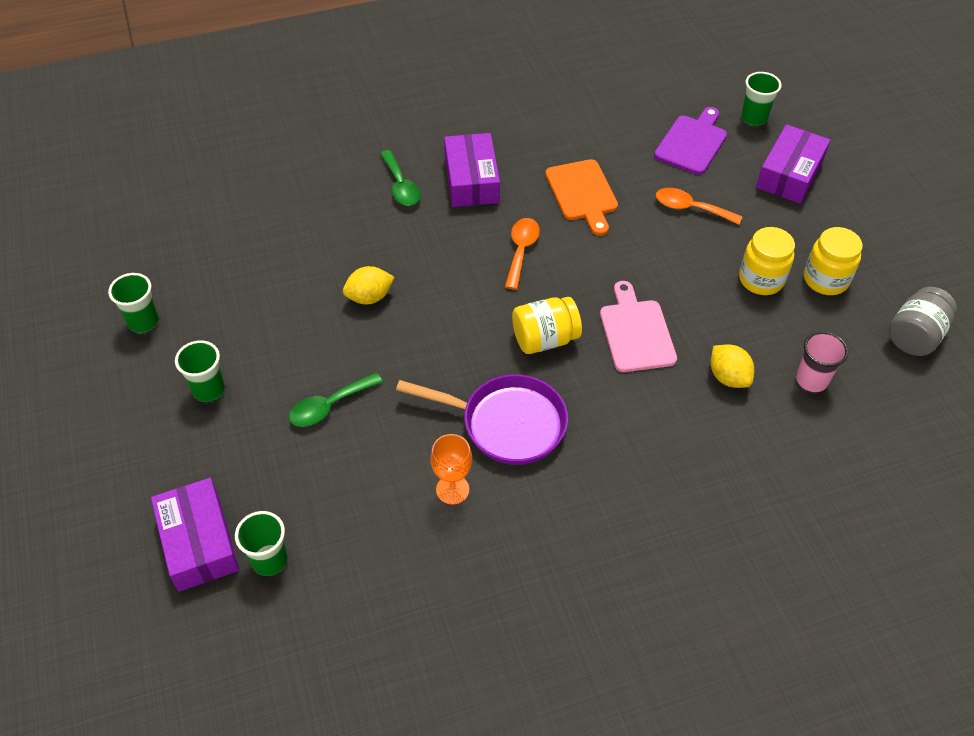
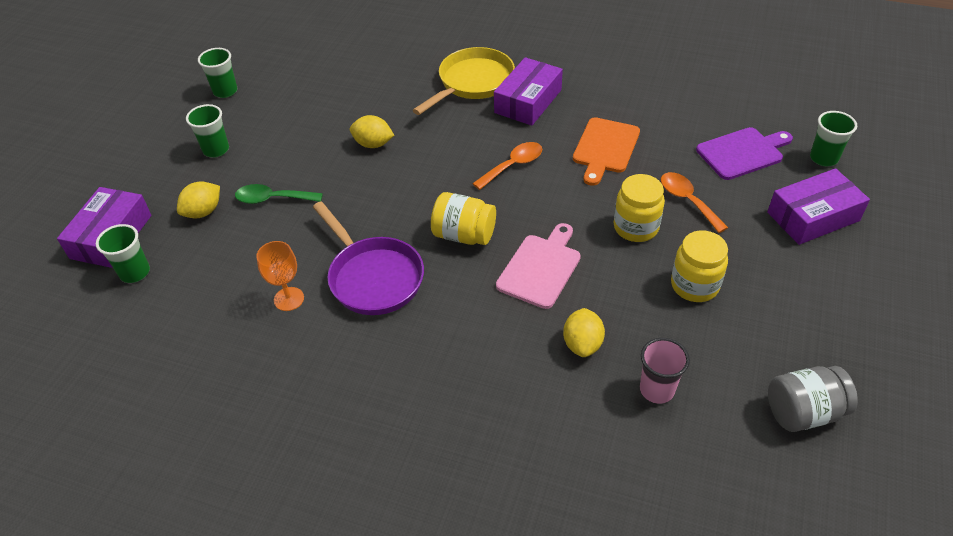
camera: 40 degrees right, 5 degrees down
(271, 459) = (203, 212): none -> yellow lemon
(400, 186) = (472, 83): green spoon -> yellow pan
(825, 280) = (758, 317): yellow jar -> yellow jar (636, 227)

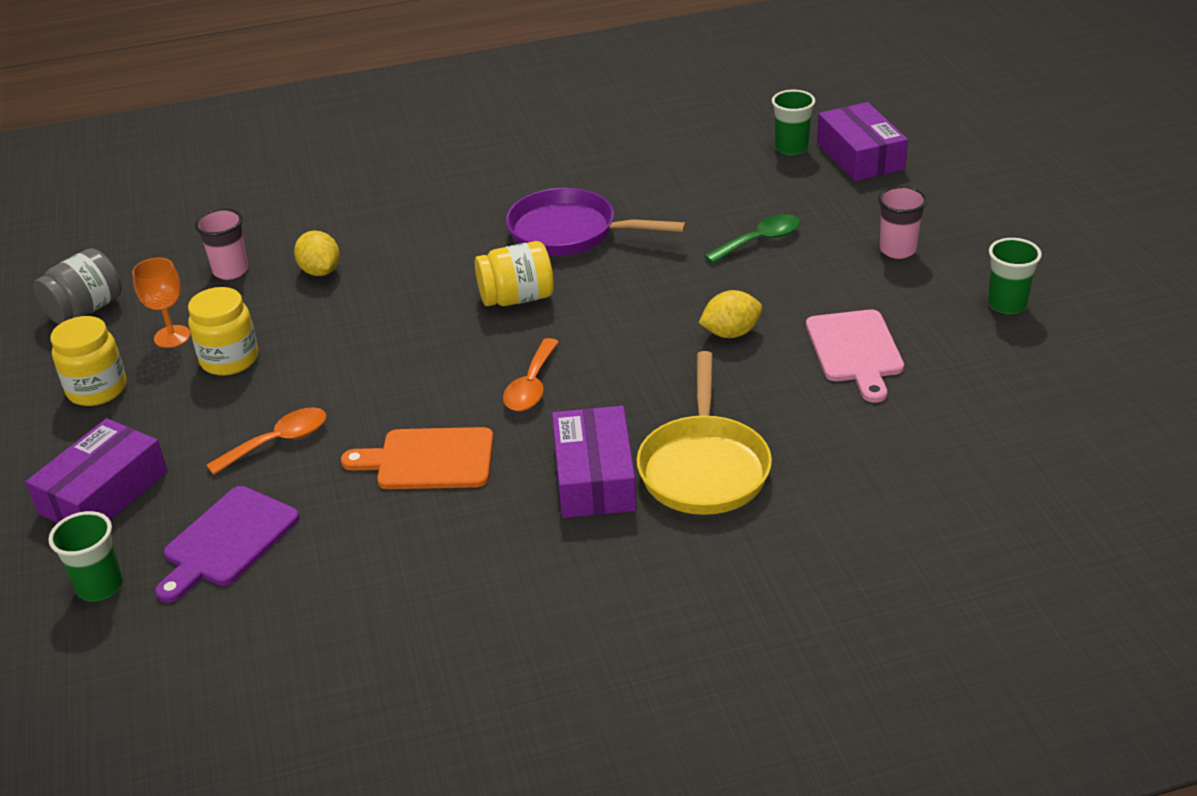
camera: 145 degrees right, 10 degrees down
(203, 212) = (810, 204): yellow lemon -> none
(216, 150) = (897, 250): green cup -> pink cup
(289, 299) = (627, 190): orange goblet -> orange goblet (172, 336)
(541, 268) = (408, 306): pink cutting board -> pink cutting board (855, 351)
(605, 148) = (429, 460): orange cutting board -> orange cutting board turned 75 degrees counterclockwise
(636, 227) = (327, 385): yellow jar -> yellow jar (97, 389)
(687, 200) = (278, 442): orange spoon -> orange spoon turned 60 degrees counterclockwise

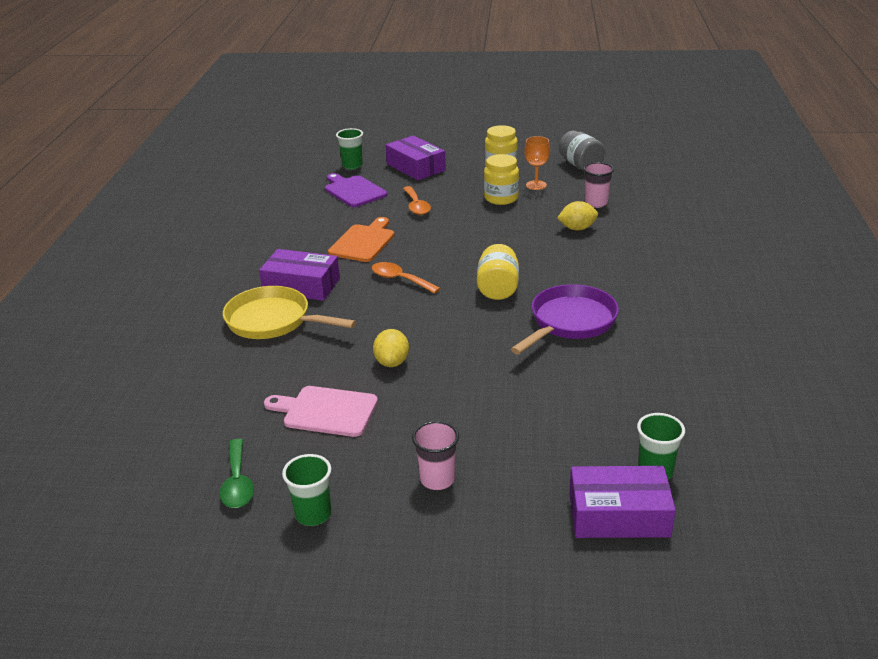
camera: 110 degrees right, 5 degrees down
(760, 241) = (502, 407): green spoon -> green spoon (237, 483)

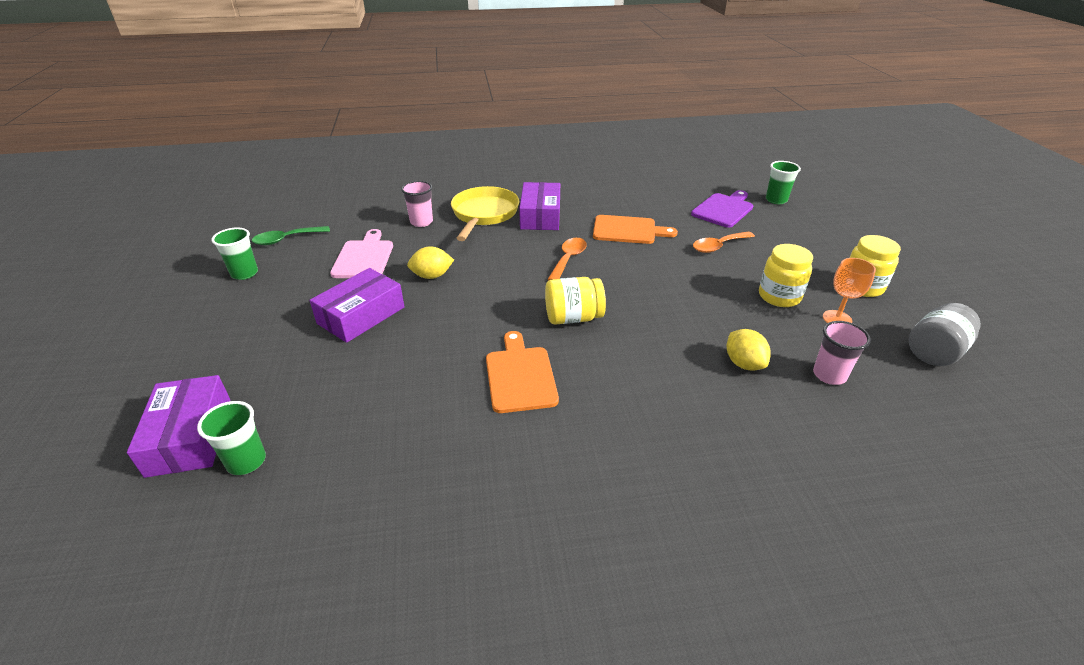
camera: 75 degrees right, 5 degrees up
(416, 167) = (806, 233): purple box -> purple box (361, 315)
(437, 479) = (269, 322): pink cup -> pink cup (421, 222)
(569, 322) = (520, 376): purple pan -> orange cutting board

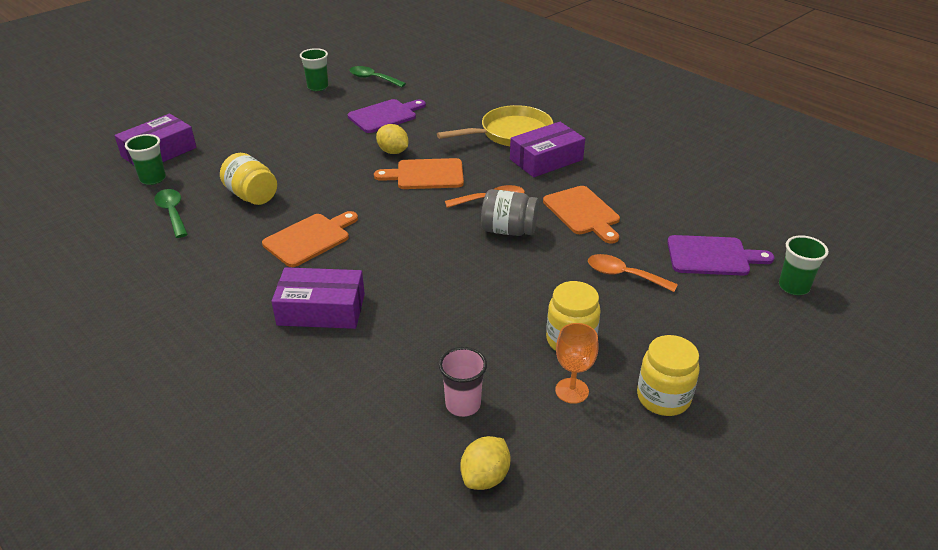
camera: 55 degrees right, 0 degrees up
(348, 466) = (172, 213): none -> green spoon
(361, 315) = (316, 148): purple box -> purple box (321, 309)
(364, 257) = (385, 116): pink cutting board -> purple cutting board
(421, 222) = (462, 114): pink cup -> none
(492, 274) = (426, 175): none -> orange cutting board
(573, 318) = (406, 235): yellow jar -> yellow jar (252, 196)
(743, 363) = (430, 346): yellow lemon -> yellow lemon (485, 477)
(934, 351) = (584, 479): grey jar -> grey jar (508, 230)

